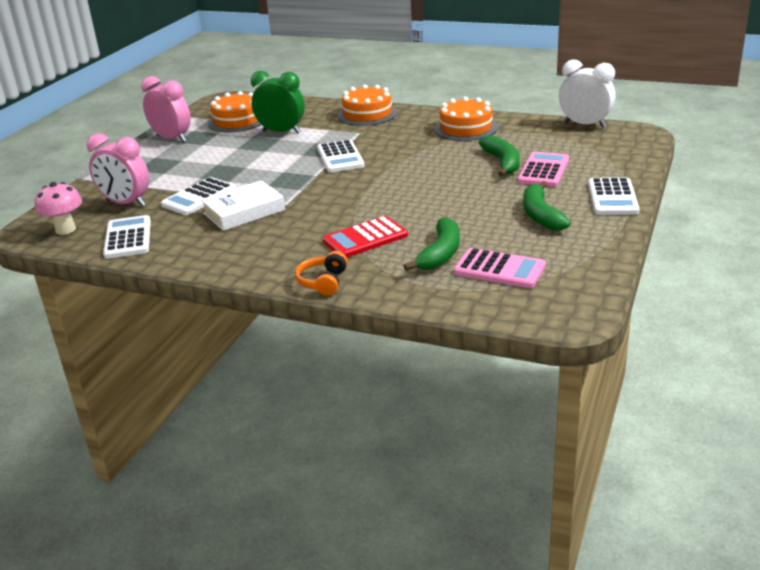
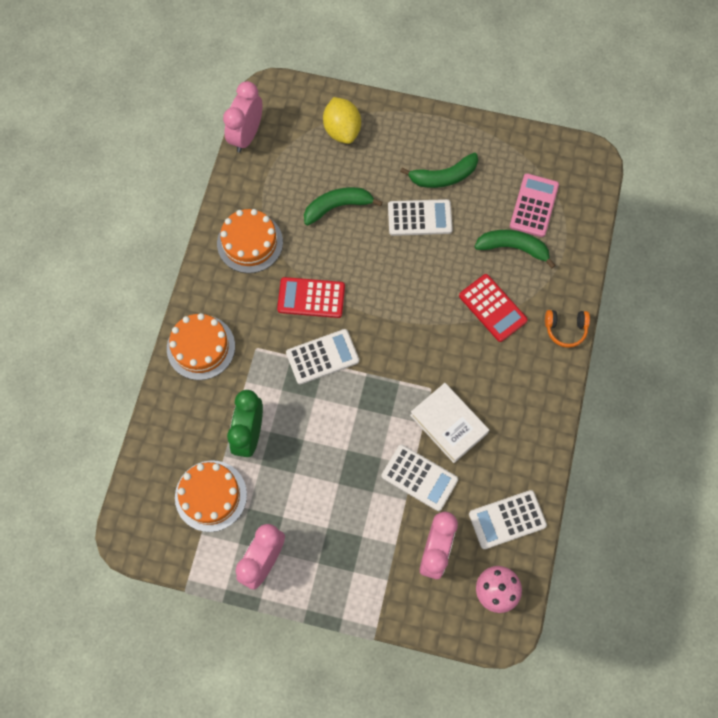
camera: 100 degrees left, 40 degrees up
(402, 152) = (311, 298): none -> red calculator
(543, 170) = (355, 173): pink calculator -> none
(585, 124) = (246, 135): white clock -> pink clock
(598, 164) = (342, 130): none -> yellow lemon
(612, 197) = (409, 124): white calculator -> white calculator (419, 218)

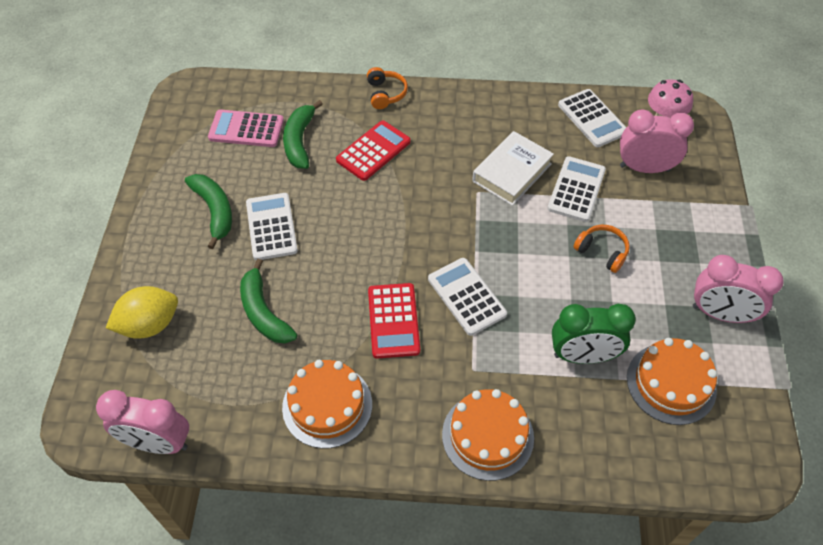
camera: 100 degrees left, 15 degrees down
(346, 479) = (602, 252): none -> orange headphones

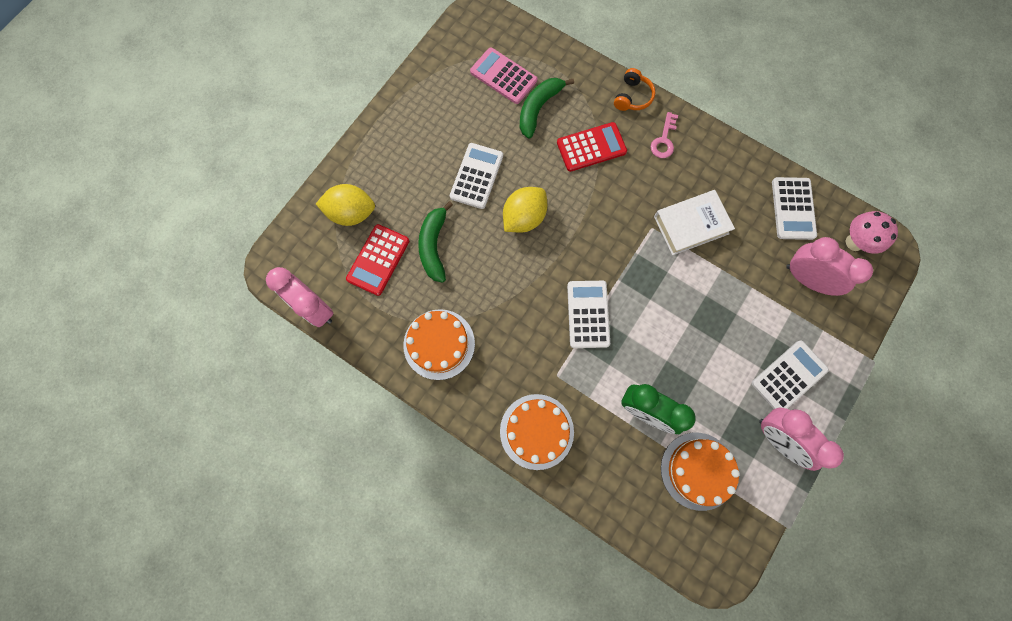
camera: 30 degrees right, 20 degrees up
(214, 211) = (442, 140): green banana -> none
(345, 241) = (524, 218): none -> yellow lemon
(393, 321) = (522, 304): red calculator -> red calculator (378, 260)
(439, 115) = (664, 140): none -> pink key
(576, 189) = (734, 268): white calculator -> white calculator (789, 376)
(602, 252) = (718, 334): orange headphones -> none

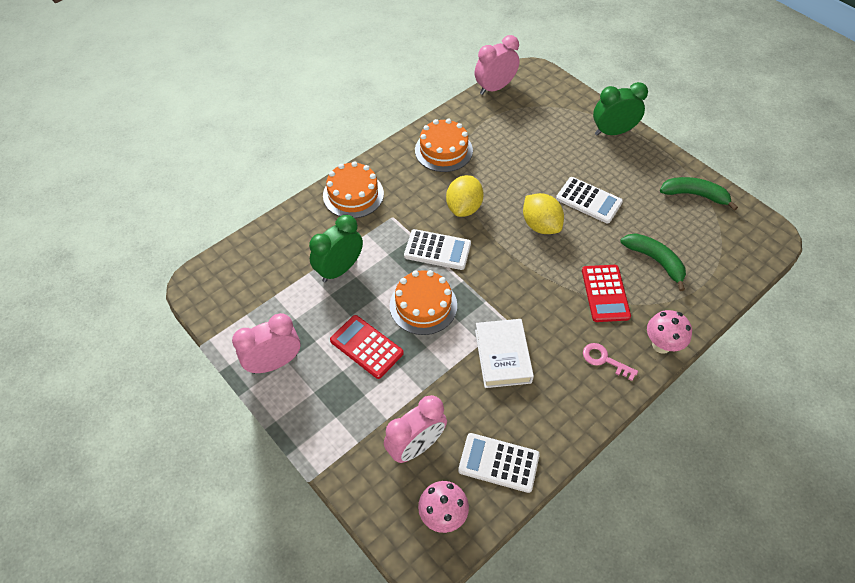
camera: 105 degrees right, 20 degrees down
(351, 213) = (569, 117): yellow lemon -> yellow lemon (464, 207)
(366, 164) = (612, 132): none -> green clock
(378, 260) = (524, 127): red calculator -> red calculator (366, 347)
(434, 246) = (528, 161): green banana -> green banana (694, 195)
(503, 76) = (695, 241): pink calculator -> none
(632, 97) = (661, 345): orange headphones -> pink mushroom
(698, 470) = (276, 293): orange cake -> orange cake (423, 305)
(789, 376) = (325, 393): white calculator -> none

